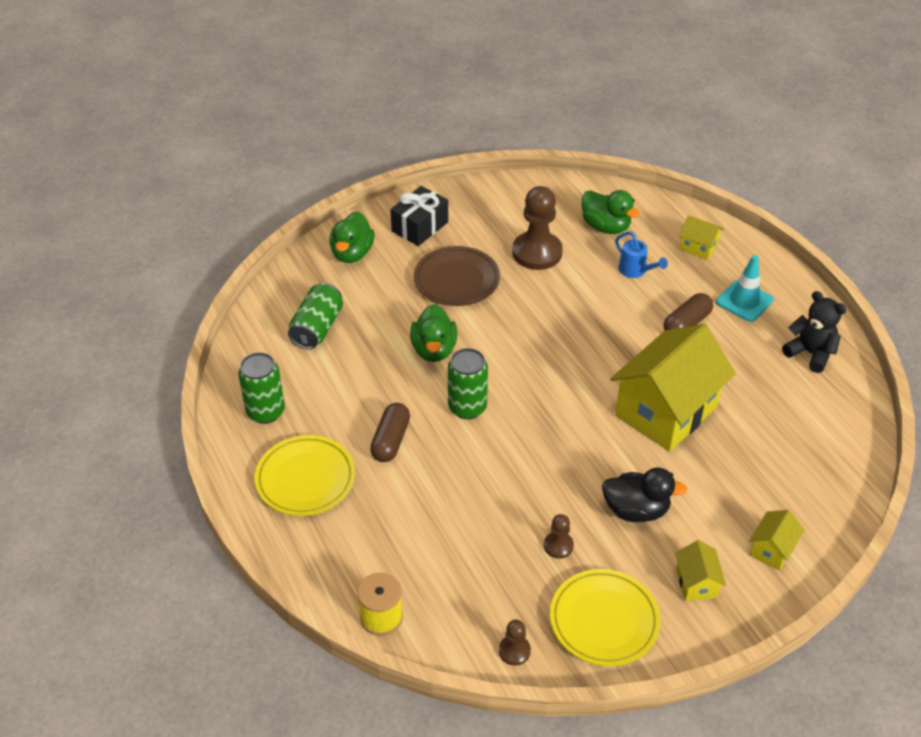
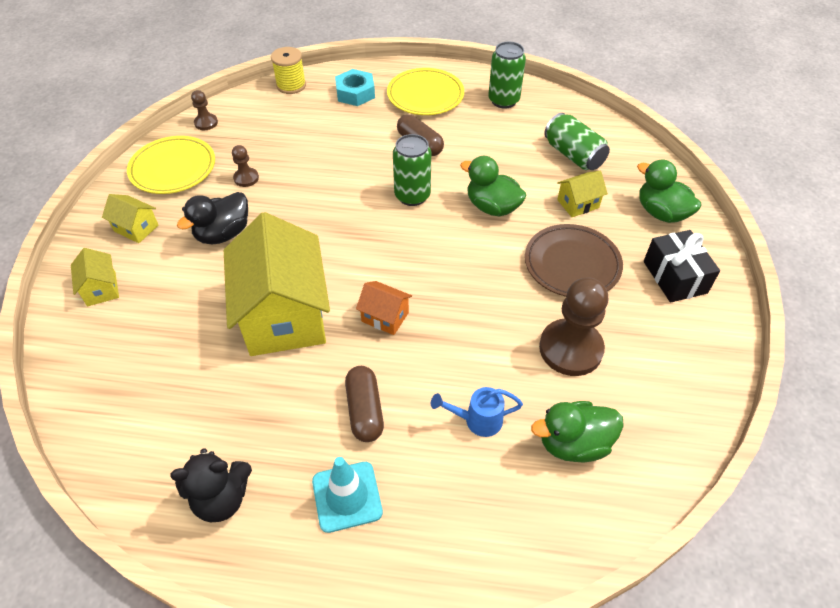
camera: 125 degrees right, 5 degrees up
(348, 544) = (355, 93): none -> turquoise nut
(607, 354) = (385, 317): none -> orange house
(698, 247) = (469, 520): yellow house -> yellow house (578, 204)

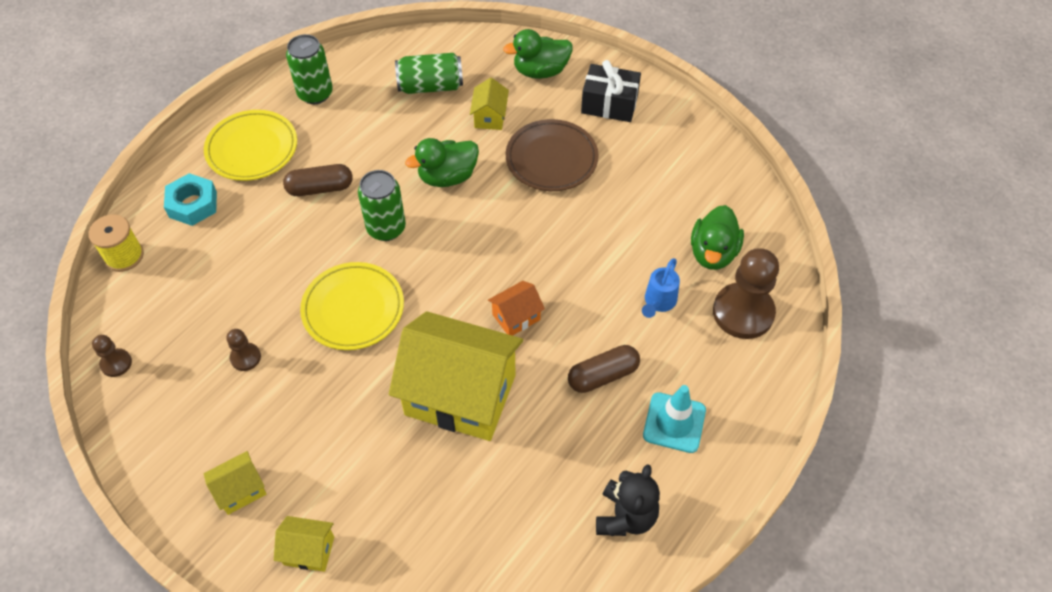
camera: 60 degrees left, 5 degrees up
(173, 169) = (170, 423): yellow plate -> yellow plate (353, 309)
(223, 234) = (314, 408): black duck -> none
(365, 410) = (603, 375): brown capsule -> brown capsule turned 45 degrees counterclockwise
(570, 349) = (632, 208): brown pawn -> brown pawn (743, 312)

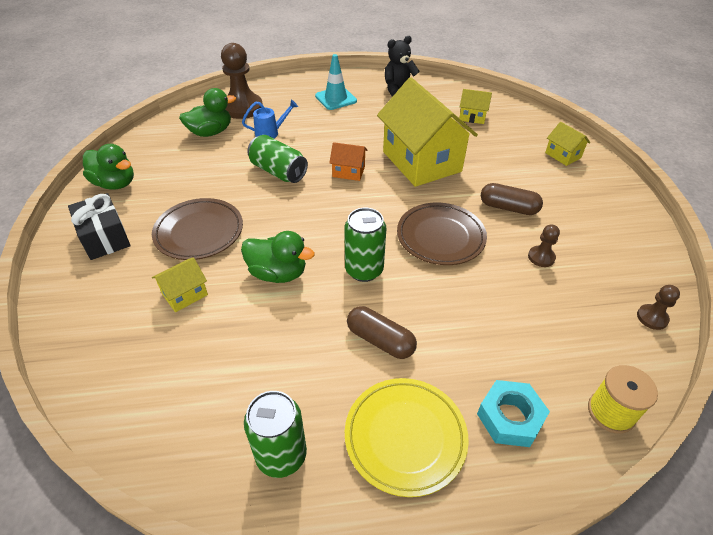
camera: 135 degrees left, 10 degrees down
(240, 490) = (588, 196): yellow house -> yellow house (472, 117)
(353, 309) = (440, 237): yellow plate -> brown plate
(430, 86) = (181, 364): green can -> green can (278, 171)
(540, 71) = (92, 301): green duck -> green duck (115, 183)
(603, 375) = (341, 127): brown capsule -> brown capsule (508, 208)

